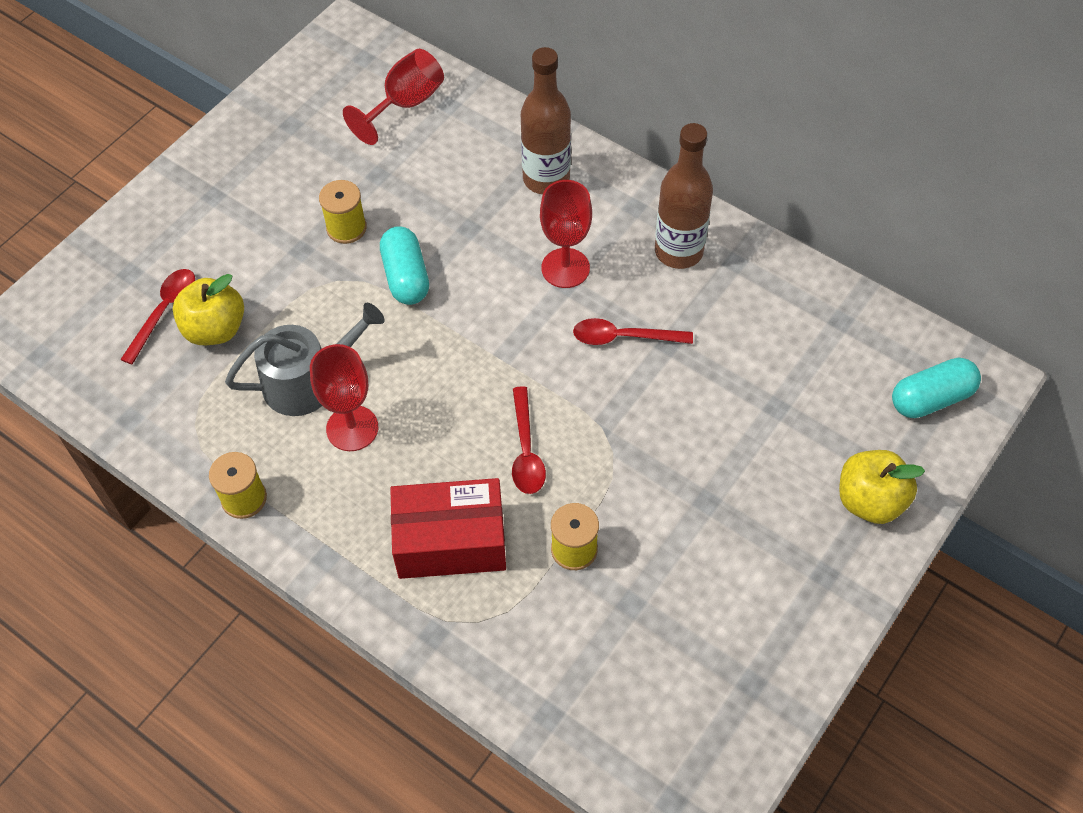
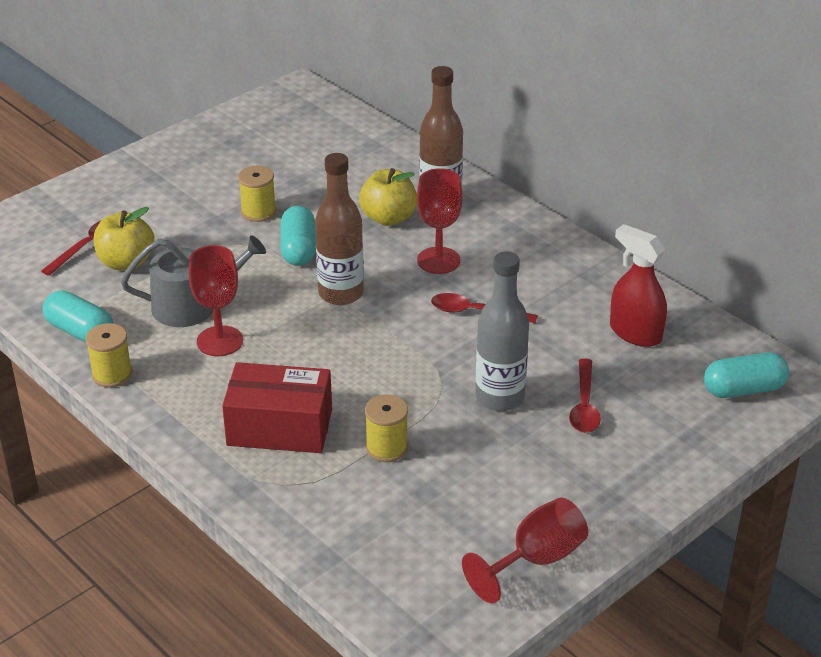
camera: 10 degrees right, 20 degrees down
(190, 441) = (80, 331): none -> turquoise capsule
(405, 104) = (334, 140): red goblet -> red goblet (536, 560)
(526, 450) = (365, 376): red spoon -> red spoon (584, 405)
(678, 251) = (542, 262): brown bottle -> brown bottle (341, 293)
(678, 456) = (499, 397): none -> grey bottle
(801, 338) = (635, 333): none -> red spray bottle
(870, 500) = (666, 452): yellow apple -> yellow apple (388, 218)

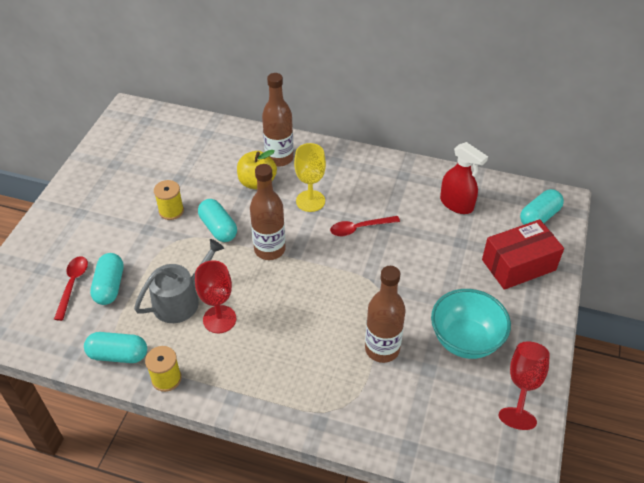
camera: 30 degrees left, 10 degrees up
(126, 262) = (110, 286): yellow apple -> turquoise capsule
(279, 427) = (307, 366): red box -> red box (518, 265)
(386, 448) = (382, 349): yellow spool -> brown bottle
(438, 260) = (310, 201): red goblet -> yellow goblet
(499, 397) = (418, 282): grey bottle -> none
(503, 482) = (465, 340): none -> turquoise bowl
(584, 405) = (467, 265): red spoon -> none
(635, 333) = (456, 204): red spray bottle -> red spray bottle turned 150 degrees counterclockwise

